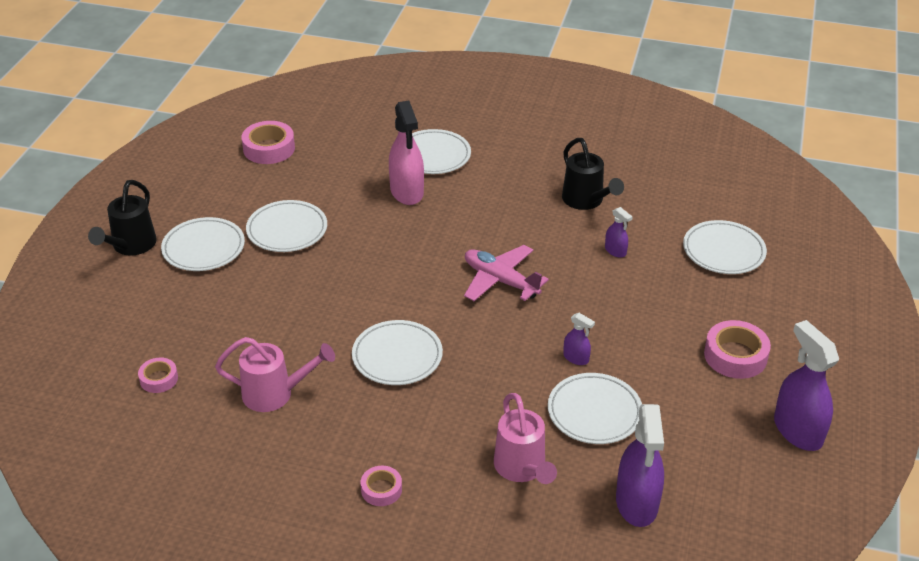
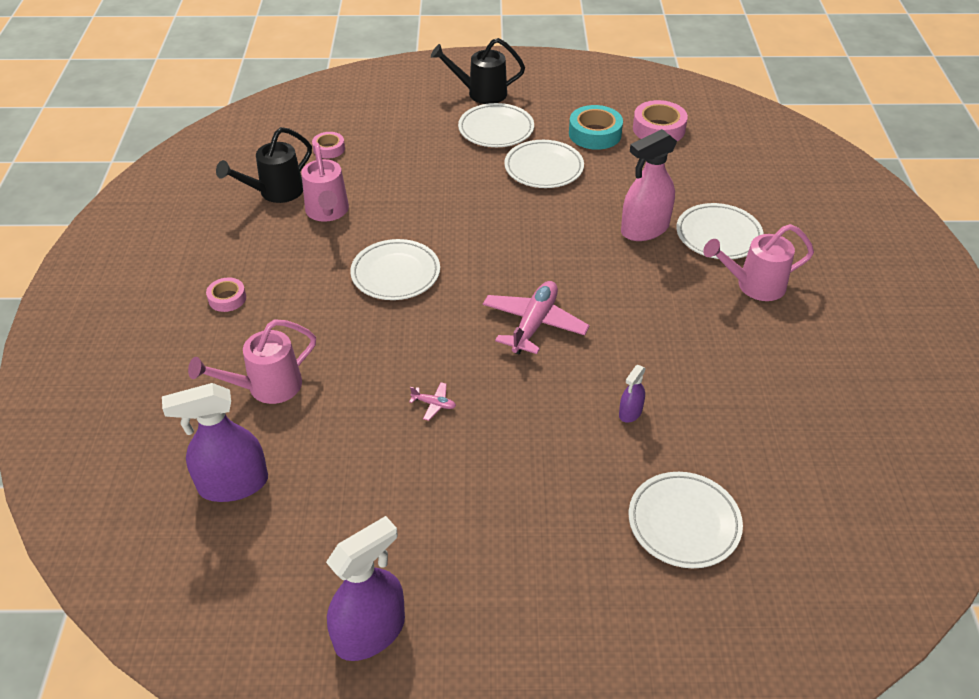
camera: 75 degrees right, 5 degrees up
(252, 187) = (595, 134): none -> turquoise tape
(500, 155) = (754, 285): none -> pink watering can
(576, 358) = (434, 404): purple spray bottle -> pink plane
(586, 201) = (711, 372): black watering can -> black watering can (275, 192)
(594, 412) = (356, 431): white plate -> none
(735, 356) = (485, 554): pink tape -> none

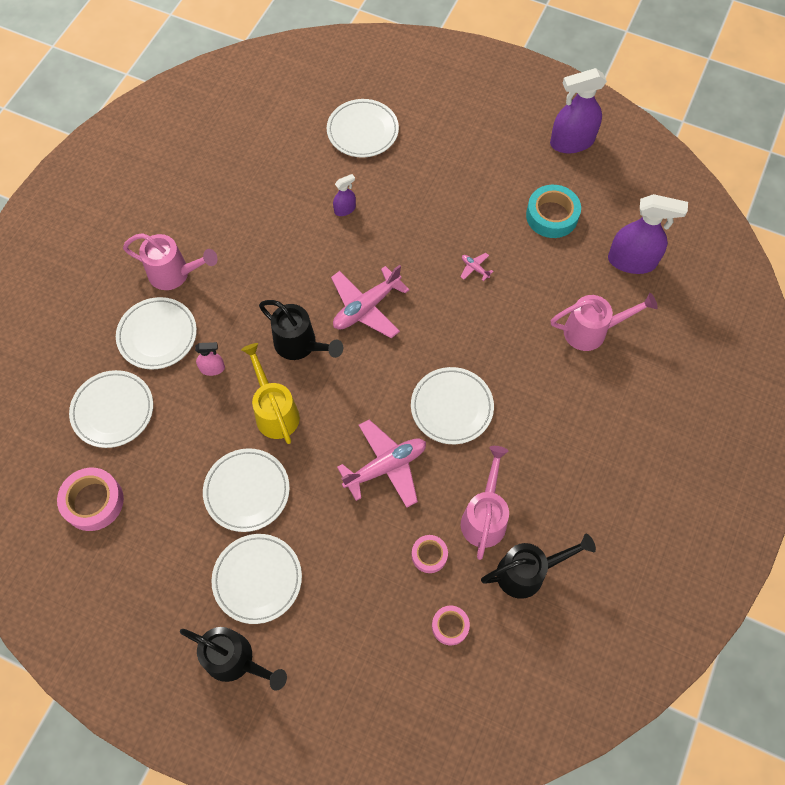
camera: 155 degrees left, 20 degrees up
(227, 298) = (605, 438): pink tape -> pink tape (429, 555)
(435, 216) = (386, 467): none -> pink plane
(562, 219) = (275, 411): none -> yellow watering can
(578, 272) = (300, 345): none -> black watering can
(595, 134) = (162, 523): turquoise tape -> turquoise tape (552, 216)
(644, 229) = (212, 368): pink spray bottle -> pink spray bottle, size x0.48
(701, 178) = (113, 410): none -> white plate

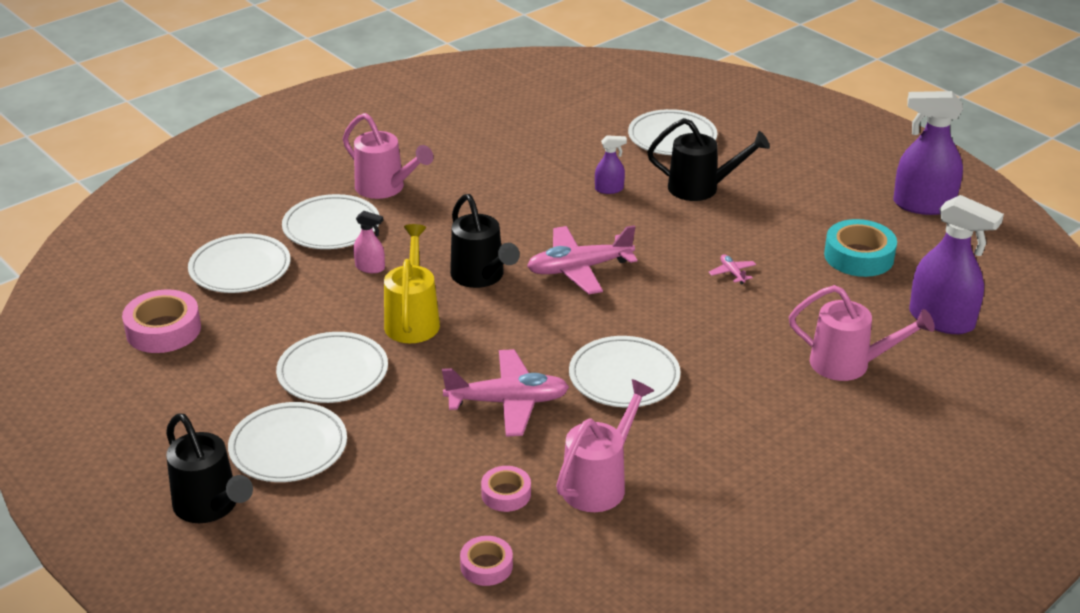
camera: 25 degrees right, 30 degrees down
(527, 572) = (621, 551): black watering can -> black watering can (701, 188)

